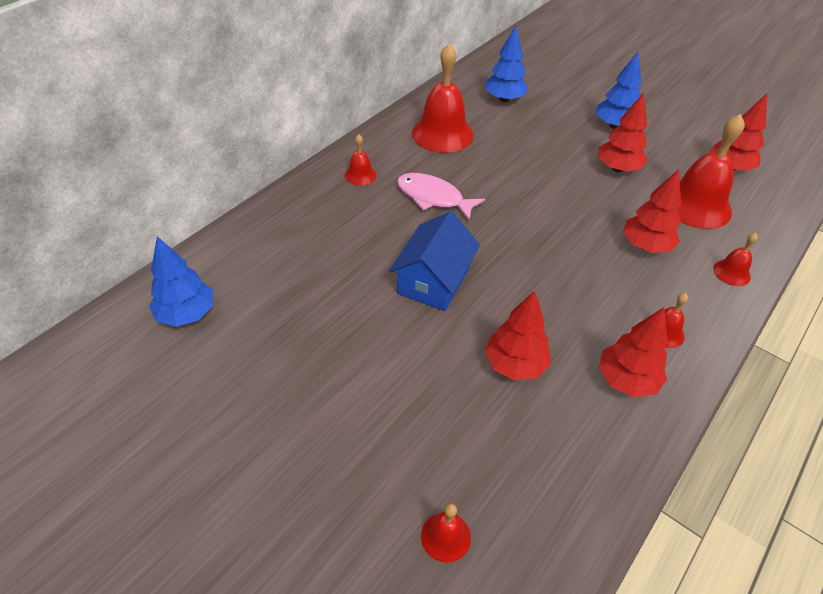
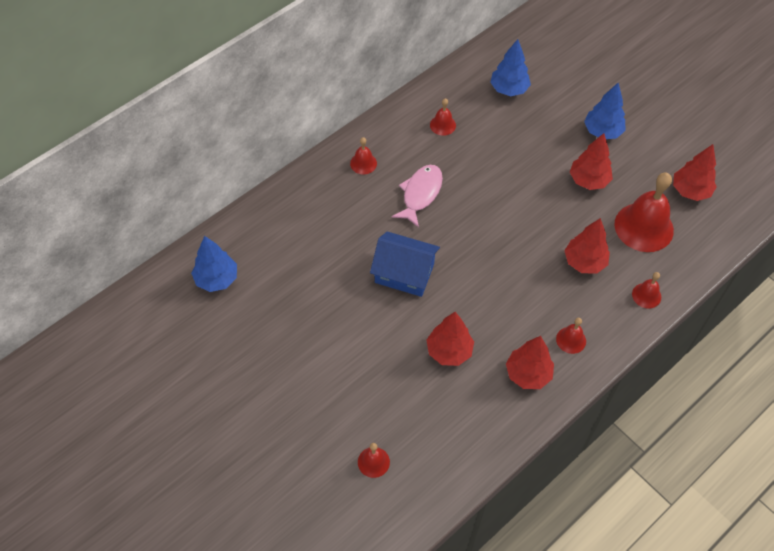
camera: 10 degrees right, 10 degrees up
(433, 198) = (420, 194): pink fish -> pink fish turned 75 degrees clockwise
(433, 281) = (404, 273): blue house -> blue house turned 75 degrees clockwise
(442, 134) = (442, 125): red bell -> red bell, size x0.48

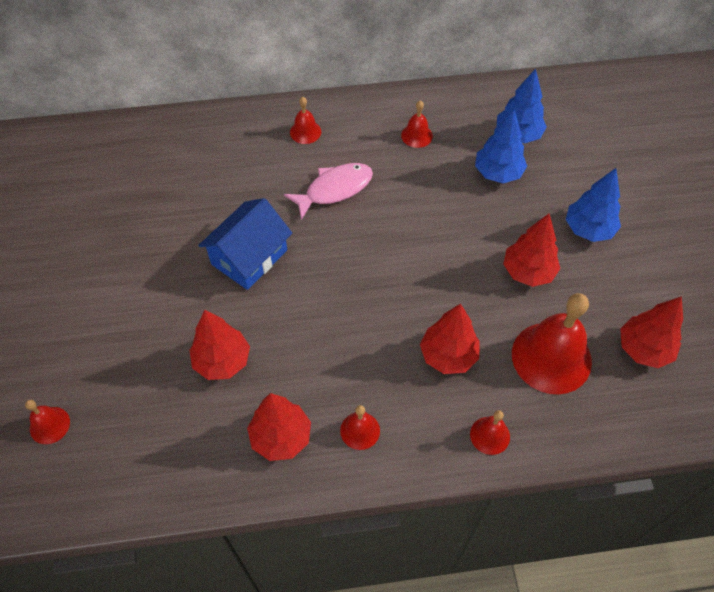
camera: 35 degrees right, 0 degrees up
(217, 279) = (78, 165): blue tree -> blue tree (498, 173)
(404, 273) = (249, 257): blue house -> blue house turned 75 degrees clockwise

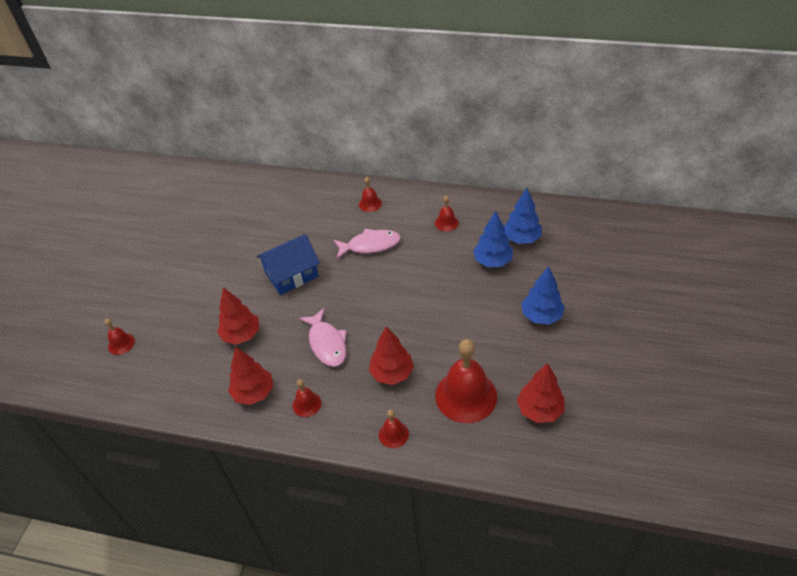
camera: 25 degrees right, 10 degrees down
(345, 339) = (327, 343): none -> pink fish
(528, 272) = (479, 333): red tree -> none

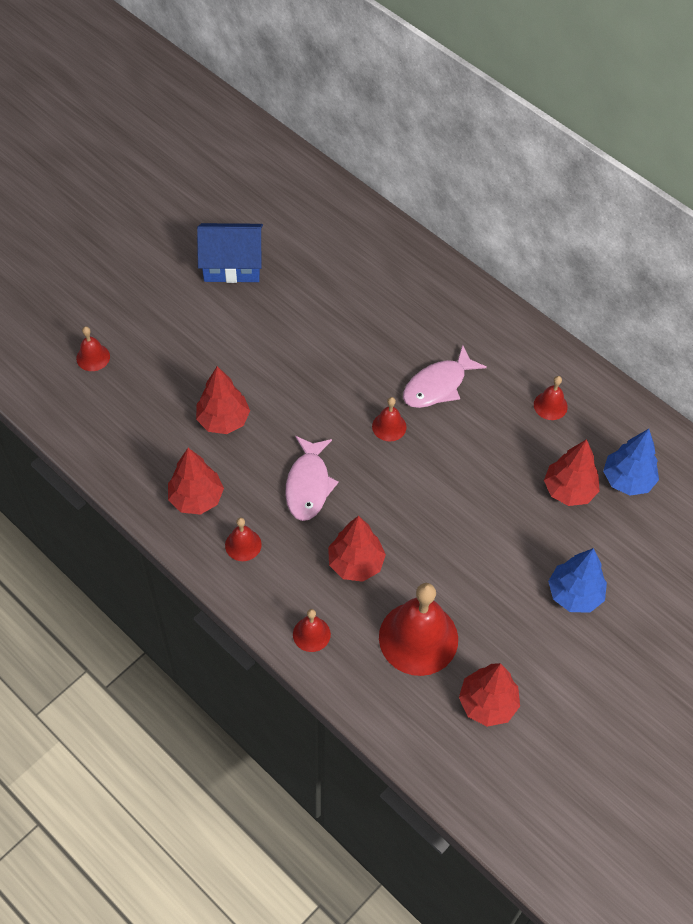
camera: 25 degrees right, 10 degrees up
(292, 275) = (323, 374): blue house -> blue house (232, 264)
(370, 203) = (475, 326): red bell -> red bell (389, 426)
(370, 245) = (438, 385): pink fish -> pink fish turned 120 degrees clockwise
(493, 261) = (569, 490): blue tree -> red tree

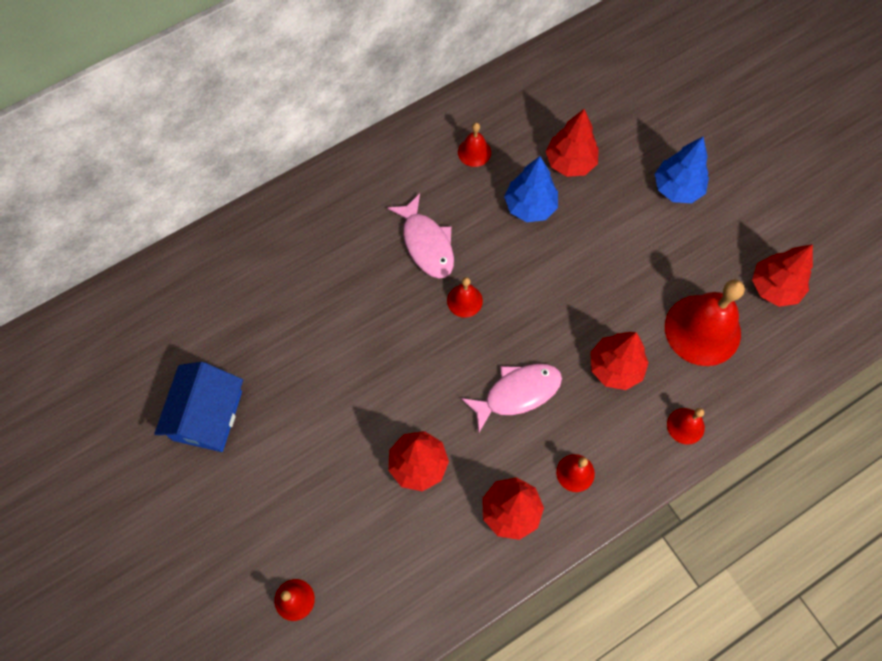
camera: 75 degrees left, 10 degrees up
(308, 485) = (517, 393): pink fish -> pink fish turned 45 degrees counterclockwise
(627, 480) = (568, 113): blue tree -> blue tree (530, 206)

